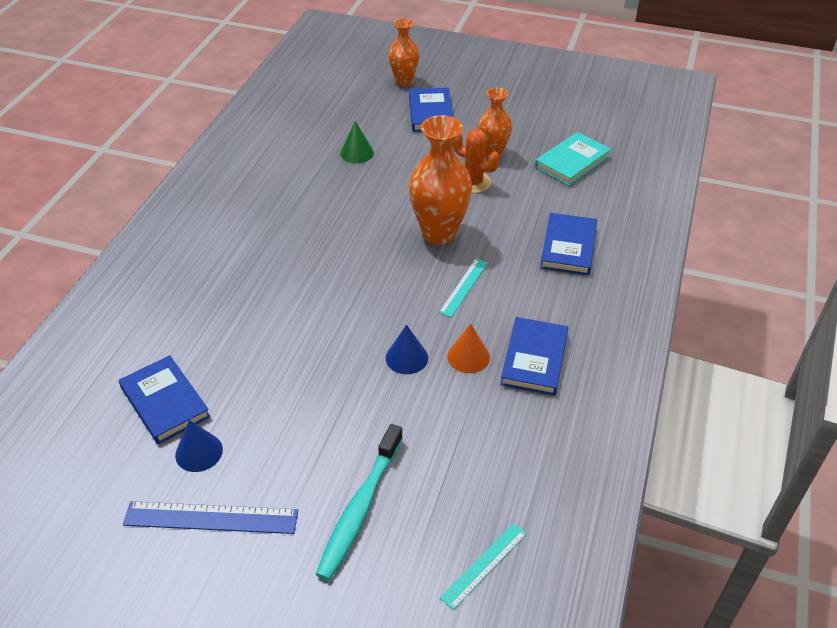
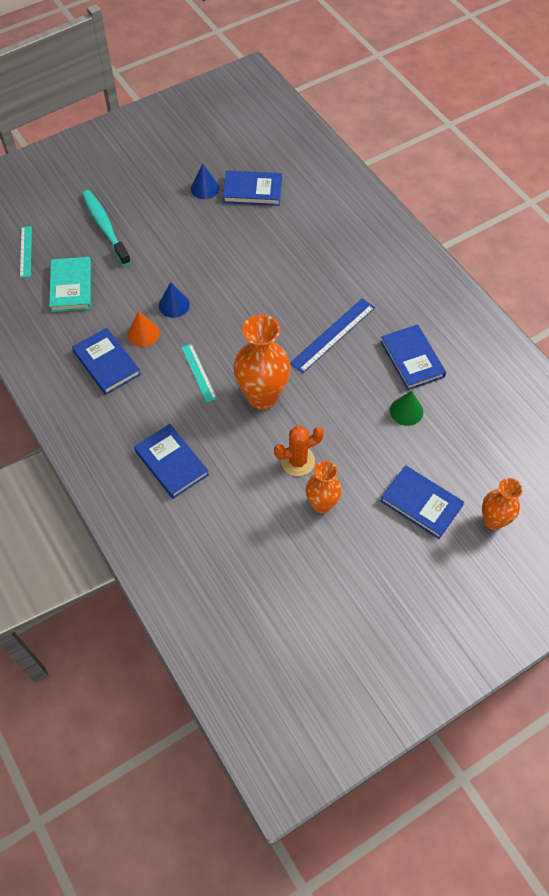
camera: 130 degrees right, 15 degrees up
(211, 518) = (161, 175): blue ruler -> blue ruler (333, 335)
(298, 173) = (412, 359): none -> blue book
(572, 162) = (257, 554): turquoise book -> turquoise book (71, 287)

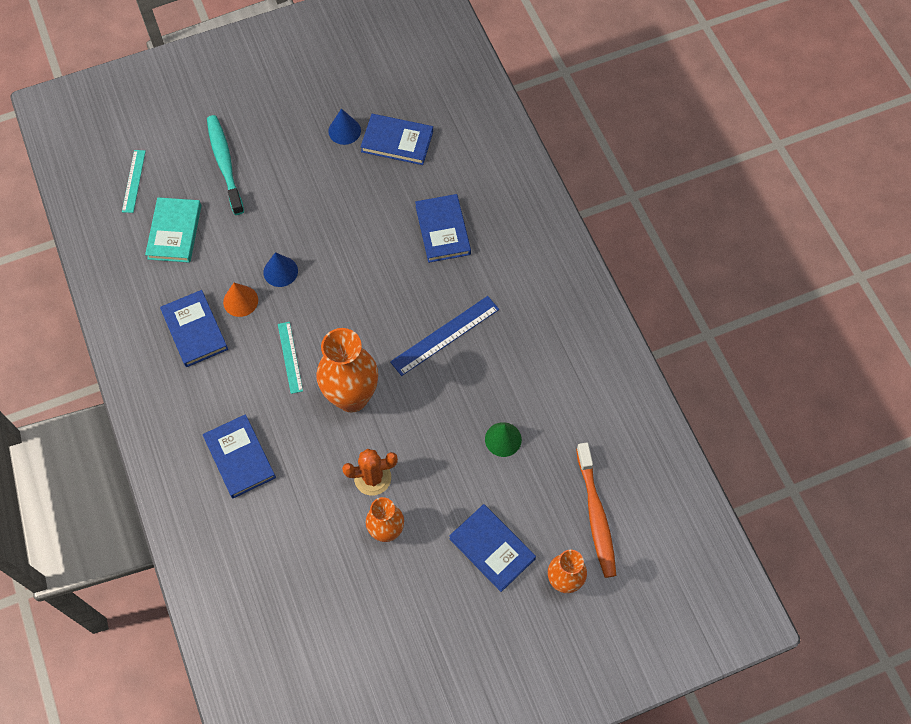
camera: 10 degrees right, 5 degrees up
(412, 359) = (525, 378): blue book -> blue book (443, 230)
(505, 460) = (596, 515): none -> orange toothbrush

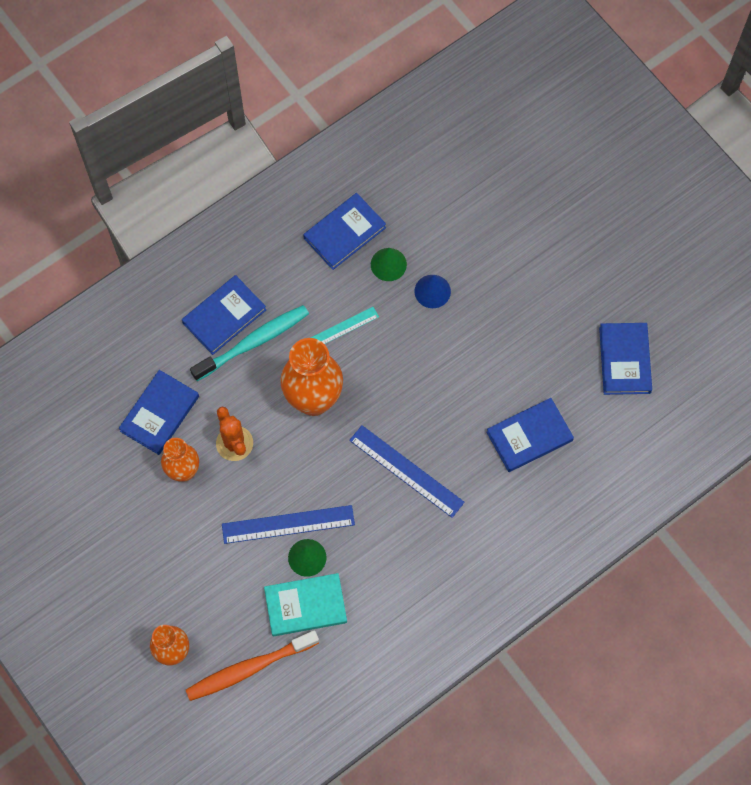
camera: 75 degrees right, 5 degrees up
(134, 181) = (493, 121): turquoise ruler -> none
(174, 232) = (447, 178): turquoise book -> turquoise book (305, 606)
(225, 164) = (541, 198): turquoise toothbrush -> turquoise toothbrush (253, 342)
(240, 301) = (388, 264): orange cone -> green cone
(344, 131) = (620, 303): blue cone -> none
(466, 448) = (288, 524): none -> blue ruler
(492, 548) = (190, 575): blue book -> blue book (160, 413)

